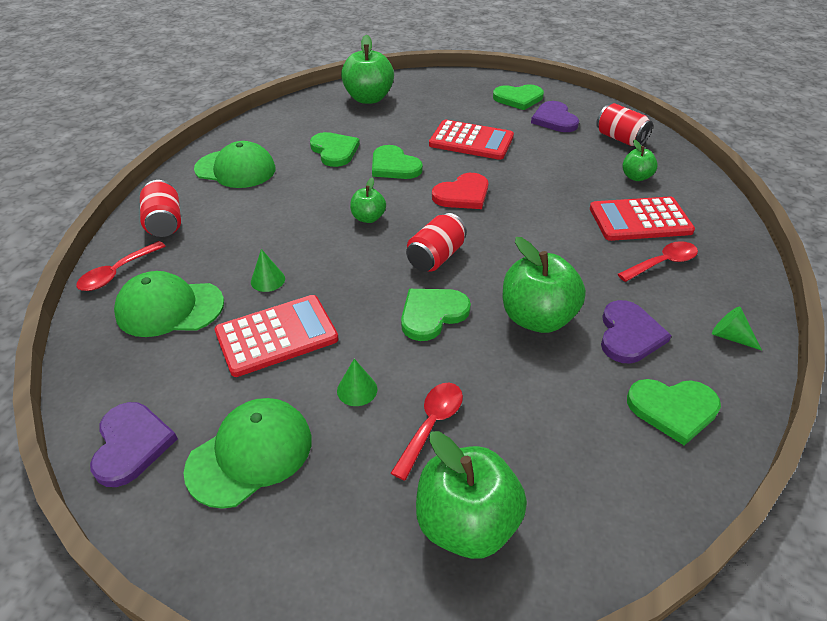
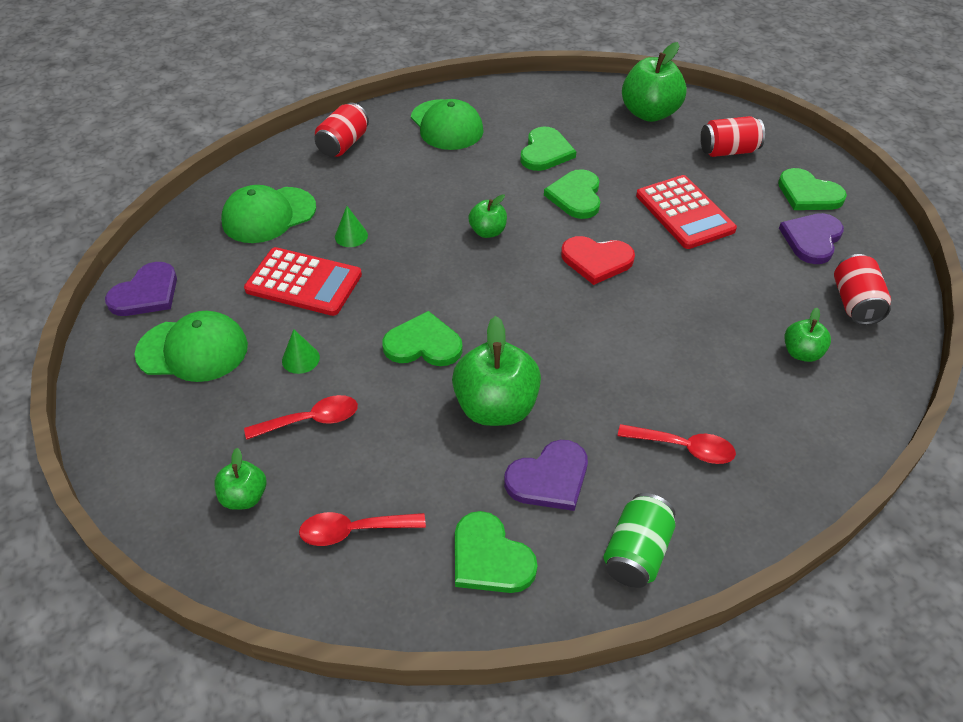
camera: 45 degrees right, 5 degrees up
(117, 273) = (270, 167): red spoon -> red spoon (353, 531)
(169, 308) = (269, 215): green cap -> green cap turned 75 degrees counterclockwise
(436, 257) = (492, 301): red can -> red can (728, 151)
(466, 523) = (244, 497): green apple -> green apple, size x0.53
(640, 220) = (730, 395): red calculator -> none
(730, 337) = (636, 553): green cone -> green can

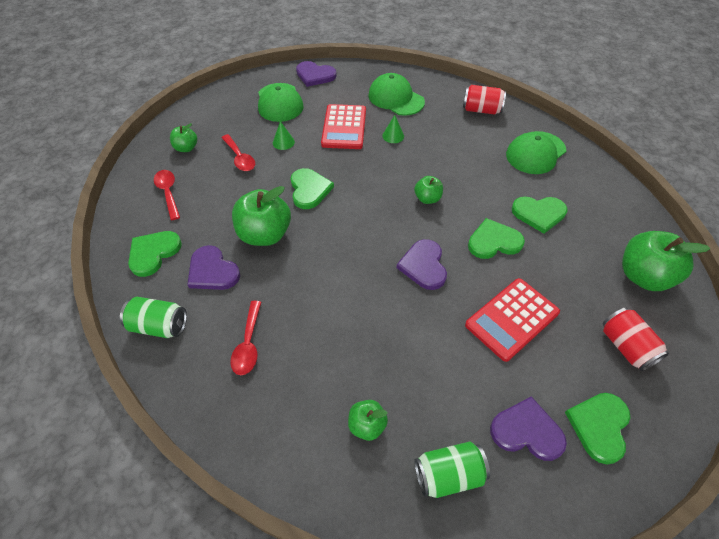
camera: 75 degrees right, 5 degrees up
(596, 260) = (423, 266): red heart -> purple heart
(855, 303) = (448, 474): red can -> green can

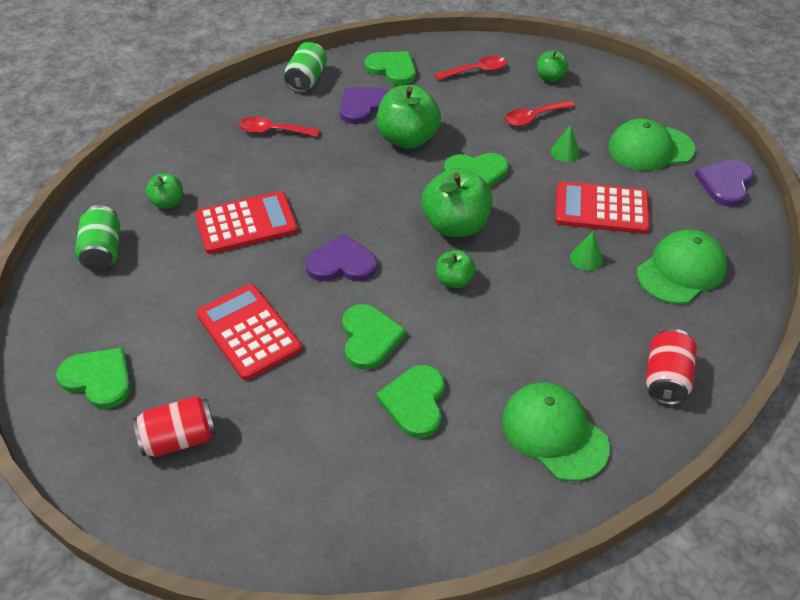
camera: 95 degrees right, 5 degrees down
(388, 344) = (246, 223): none -> red calculator
(526, 431) = (118, 316): purple heart -> none
(643, 276) = (279, 502): green apple -> green apple (455, 225)

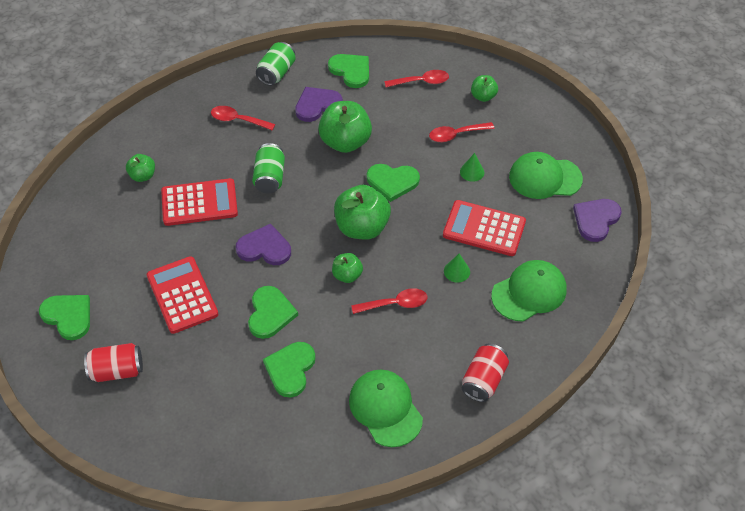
camera: 10 degrees right, 5 degrees up
(103, 251) = (87, 212): green can -> green can (270, 178)
(524, 305) = (395, 304): none -> red spoon

